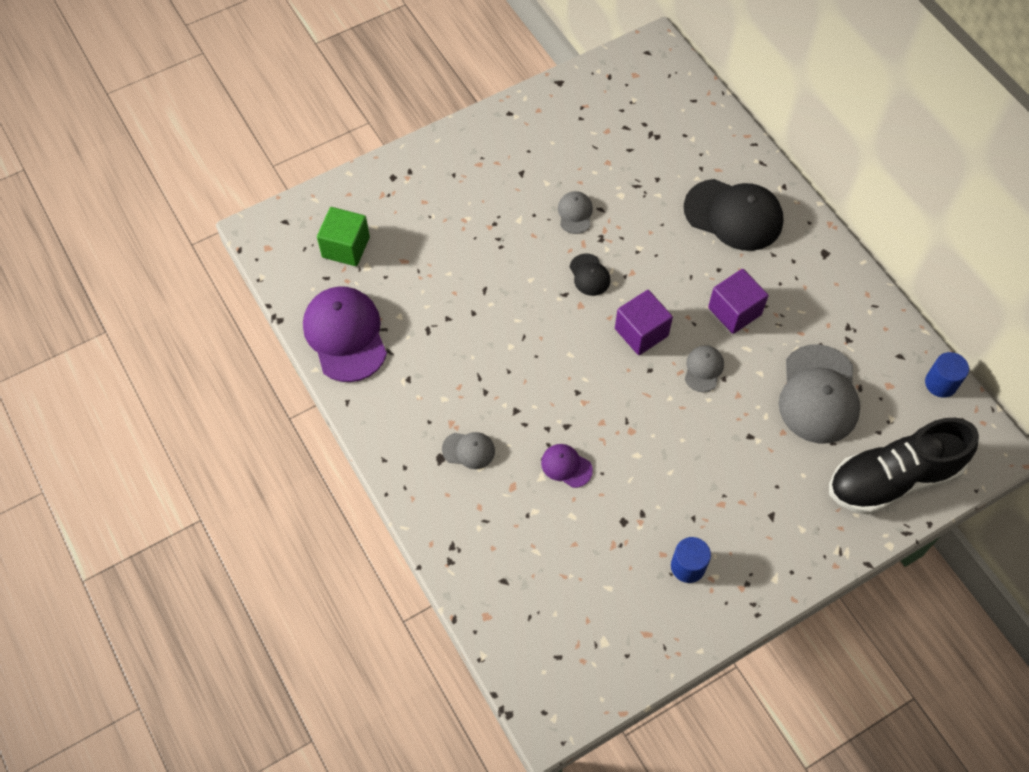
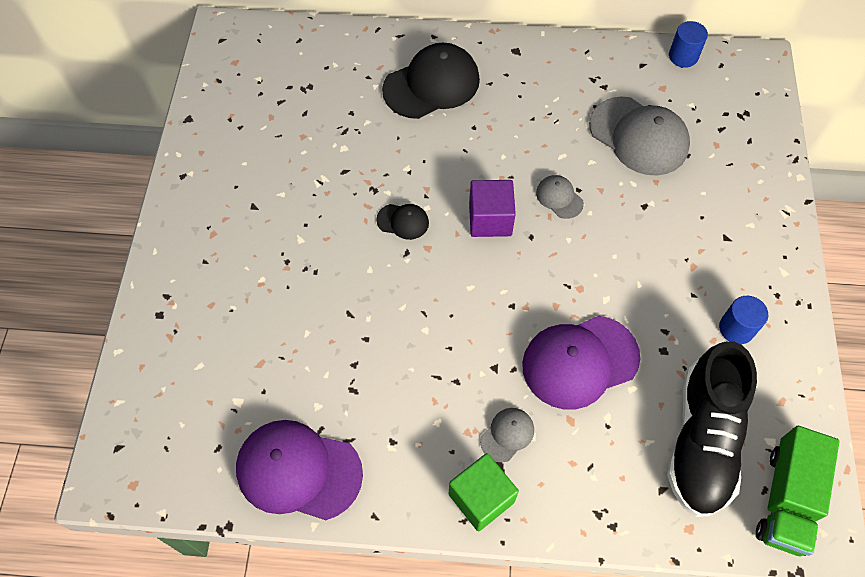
camera: 55 degrees left, 0 degrees up
(346, 247) = (199, 407): green cube -> green cube (481, 498)
(562, 677) = (786, 499): none -> green truck
(566, 466) = (580, 362): purple cap -> purple cap, size x2.09
(575, 213) = (332, 192): grey cap -> none
(734, 311) = (521, 142): purple cube -> none
(893, 478) = (744, 137): black shoe -> black shoe (702, 440)

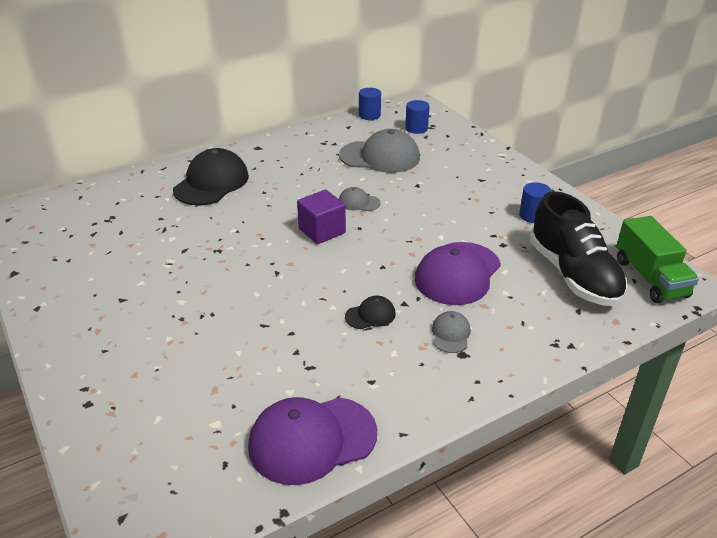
camera: 35 degrees left, 25 degrees down
(403, 221) = (257, 257): black cap -> black cap (370, 315)
(481, 498) = (470, 378): green cube -> none
(721, 109) = (416, 128): none -> blue cylinder

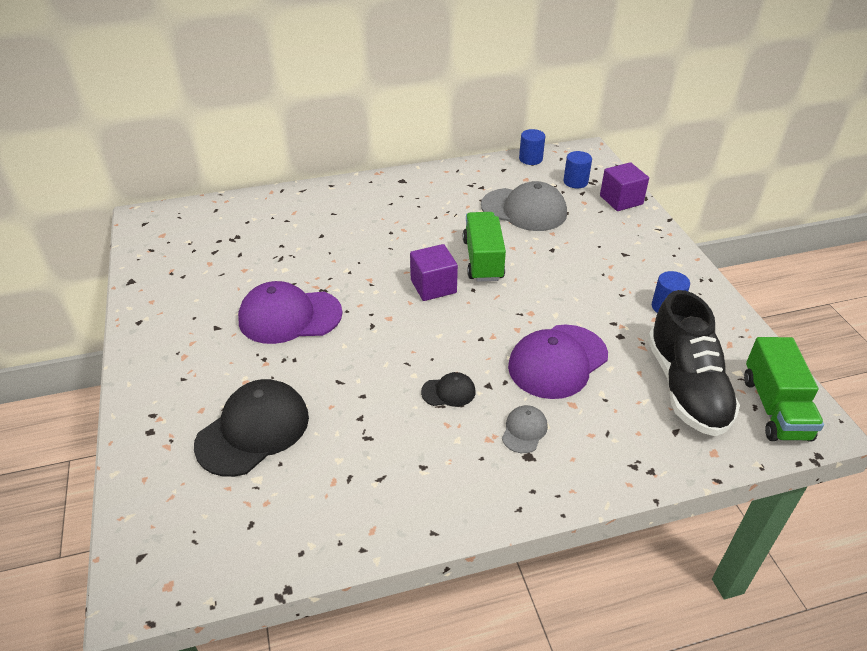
camera: 15 degrees right, 5 degrees up
(211, 183) = (343, 214): black cap -> black cap (253, 430)
(312, 440) = (341, 518): purple cap -> purple cap (289, 316)
(359, 202) = (483, 260): grey cap -> green truck
(461, 138) = (621, 200): none -> purple cube

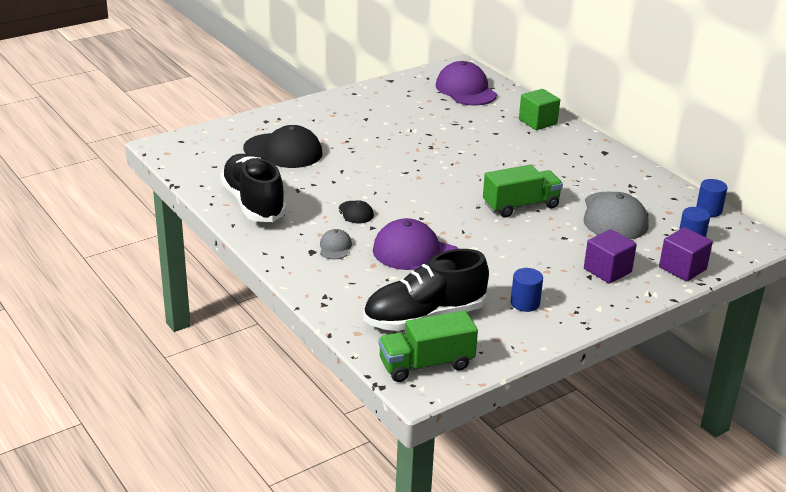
camera: 70 degrees right, 10 degrees down
(289, 316) = (393, 140): purple cap -> purple cap (466, 90)
(315, 202) = (538, 122): none -> green cube
(383, 495) = (253, 203): none -> black shoe
(433, 286) = (468, 189): purple cube -> purple cube (607, 270)
(524, 430) = (335, 247): grey cap -> grey cap turned 90 degrees counterclockwise

